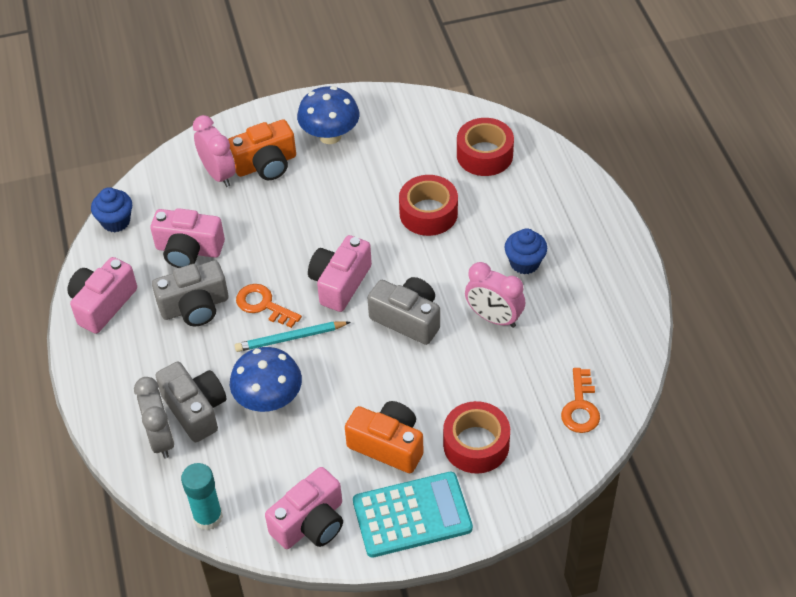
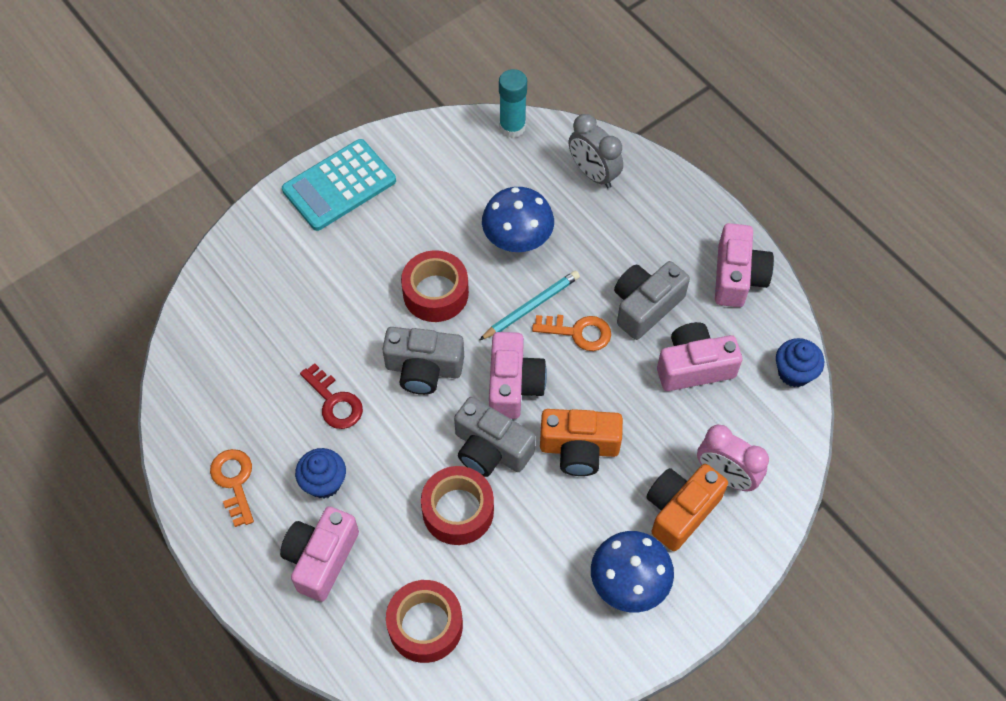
camera: 155 degrees right, 10 degrees up
(195, 409) = (579, 208): grey camera -> grey camera (490, 449)
(310, 523) = (423, 151): pink camera -> pink camera (321, 558)
(388, 445) = (386, 236): orange camera -> orange camera (579, 448)
(476, 444) = (305, 265): red tape -> red tape (435, 293)
(494, 318) = (334, 402): pink clock -> red key
(580, 407) = (216, 335): orange key -> orange key (234, 481)

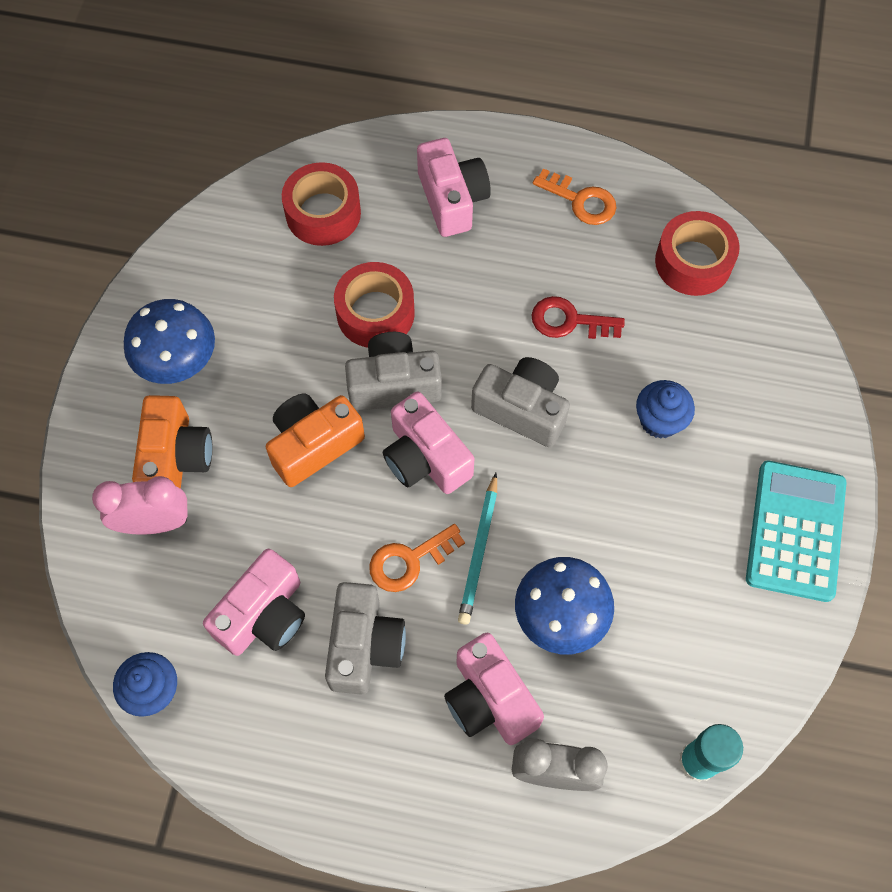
camera: 140 degrees right, 5 degrees up
(324, 482) = (509, 253): blue cupcake -> blue cupcake (659, 420)
(423, 369) = (522, 409): grey camera -> grey camera turned 60 degrees clockwise
(435, 293) = (583, 491): red tape -> red tape (693, 262)
(737, 276) = (291, 764): pink camera -> pink camera (489, 699)

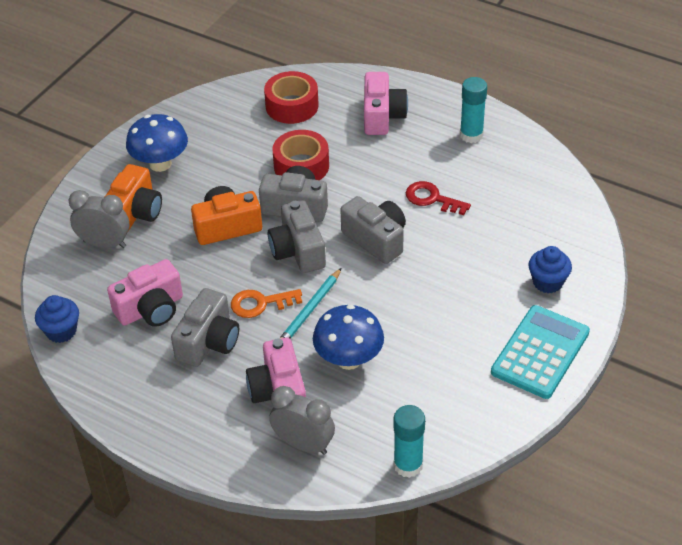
camera: 20 degrees right, 20 degrees down
(154, 523) = (104, 244): pink clock -> grey clock
(425, 458) = (298, 251): pink camera -> grey camera
(581, 201) = (471, 135): orange key -> turquoise glue stick
(659, 420) = (470, 267): blue cupcake -> blue cupcake (547, 282)
(693, 262) = (536, 185): red tape -> none

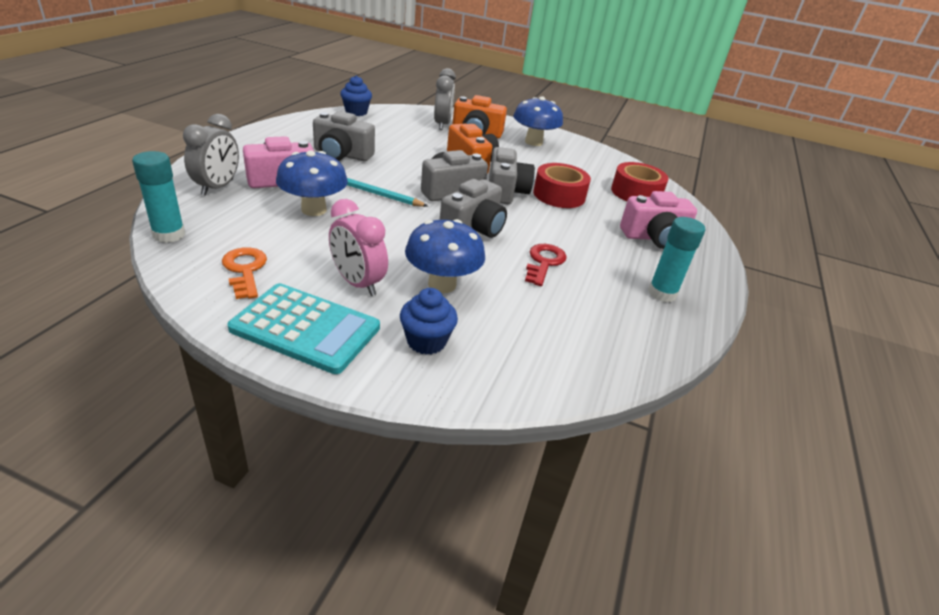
camera: 75 degrees right, 10 degrees down
(151, 309) = (377, 137): pink camera -> none
(260, 303) = (384, 174): orange key -> orange key (245, 270)
(472, 268) = (442, 284): none -> blue mushroom
(476, 323) = (357, 283): none -> pink clock

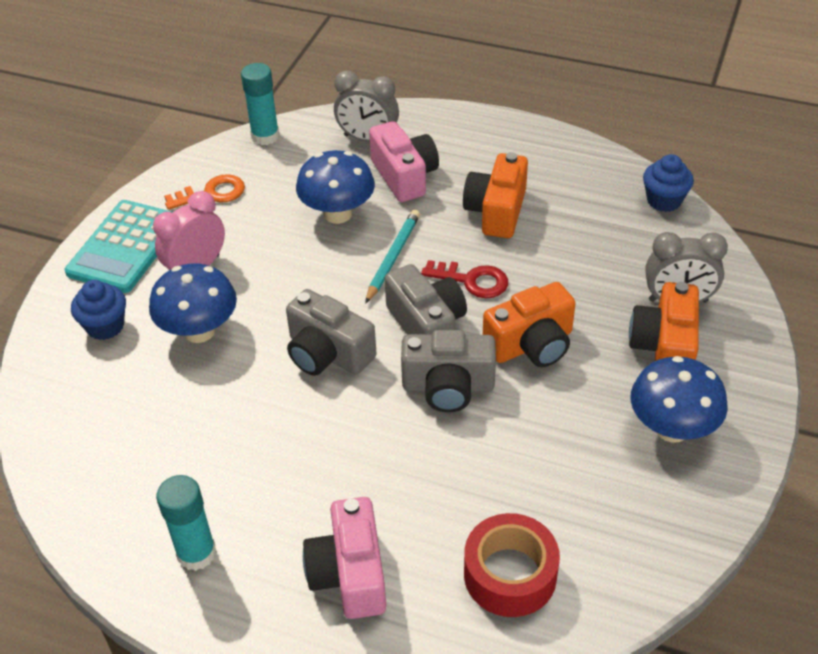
camera: 95 degrees right, 10 degrees up
(342, 155) = (496, 211): grey camera -> orange camera
(544, 262) = (256, 425): red key -> red key (472, 281)
(559, 195) = (459, 454): red tape -> none

